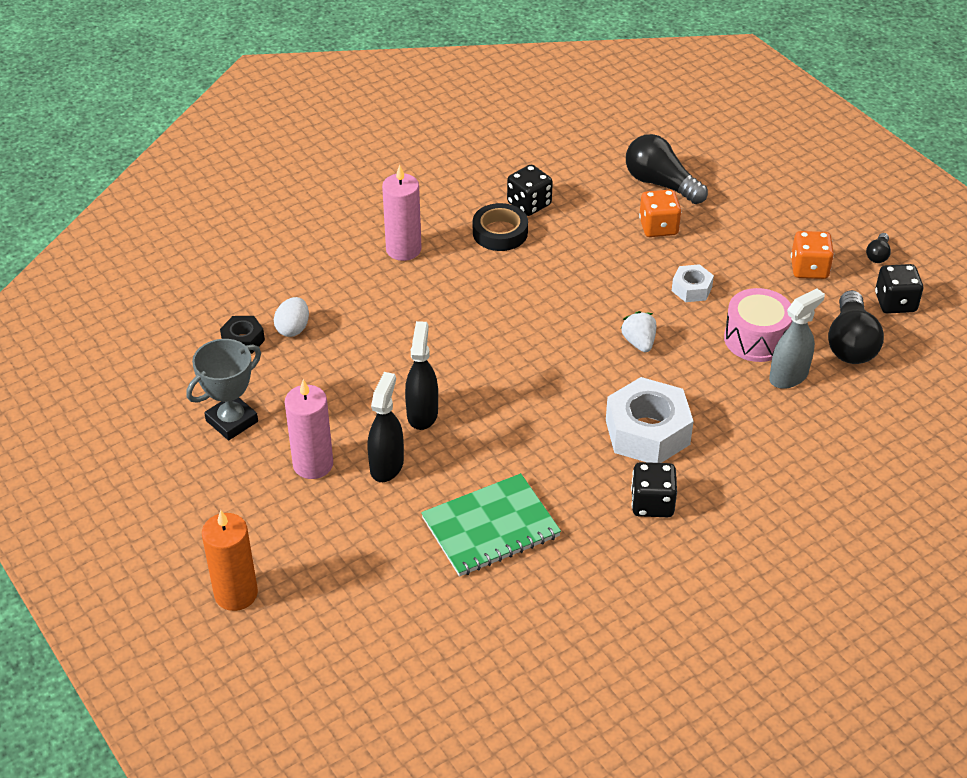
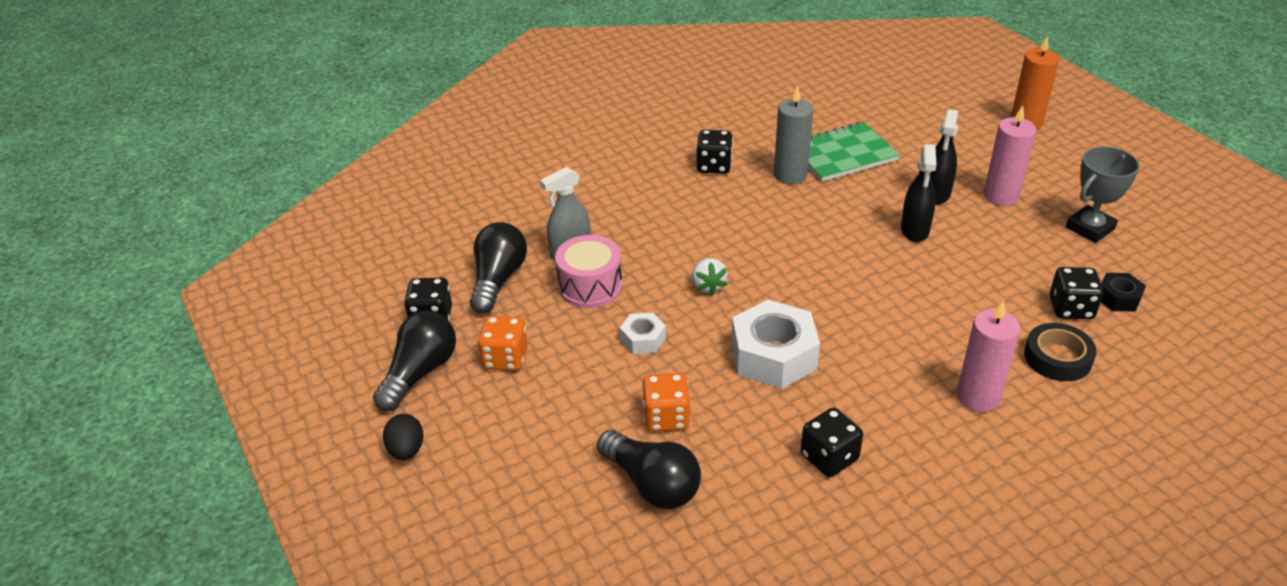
camera: 175 degrees left, 5 degrees down
(293, 329) = (1071, 308): white egg -> black dice
(500, 232) = (863, 416): black tape -> black tape (1057, 358)
(557, 491) = (790, 175): none -> grey candle
(647, 432) = (711, 212): white nut -> white nut (773, 356)
(855, 199) = (406, 450): none -> black egg
(878, 255) = (420, 373): black light bulb -> black light bulb, size x2.13

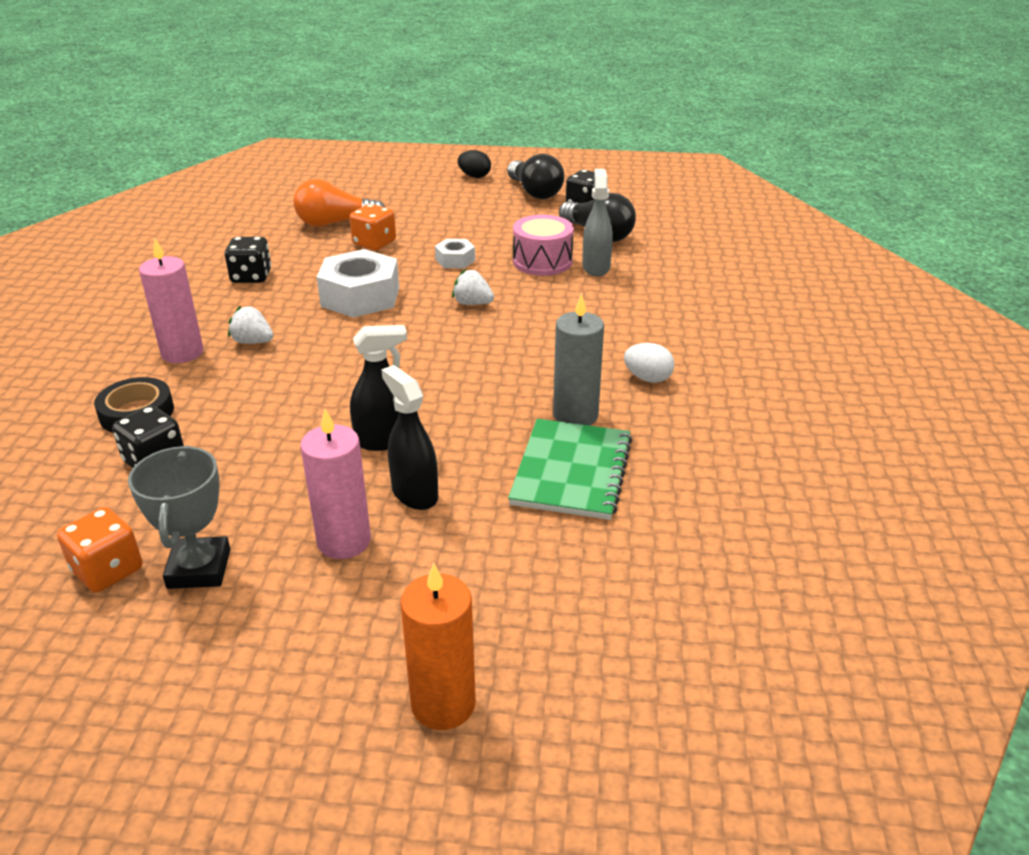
camera: 125 degrees right, 5 degrees down
(505, 358) = (509, 216): orange dice -> orange dice (108, 570)
(652, 484) = (335, 223): black light bulb -> orange light bulb
(714, 166) = (647, 378): black dice -> white egg
(911, 368) = (253, 342): none -> white strawberry
(914, 230) = (384, 440): black spray bottle -> black spray bottle turned 120 degrees clockwise
(1118, 298) = (110, 501): black nut -> none

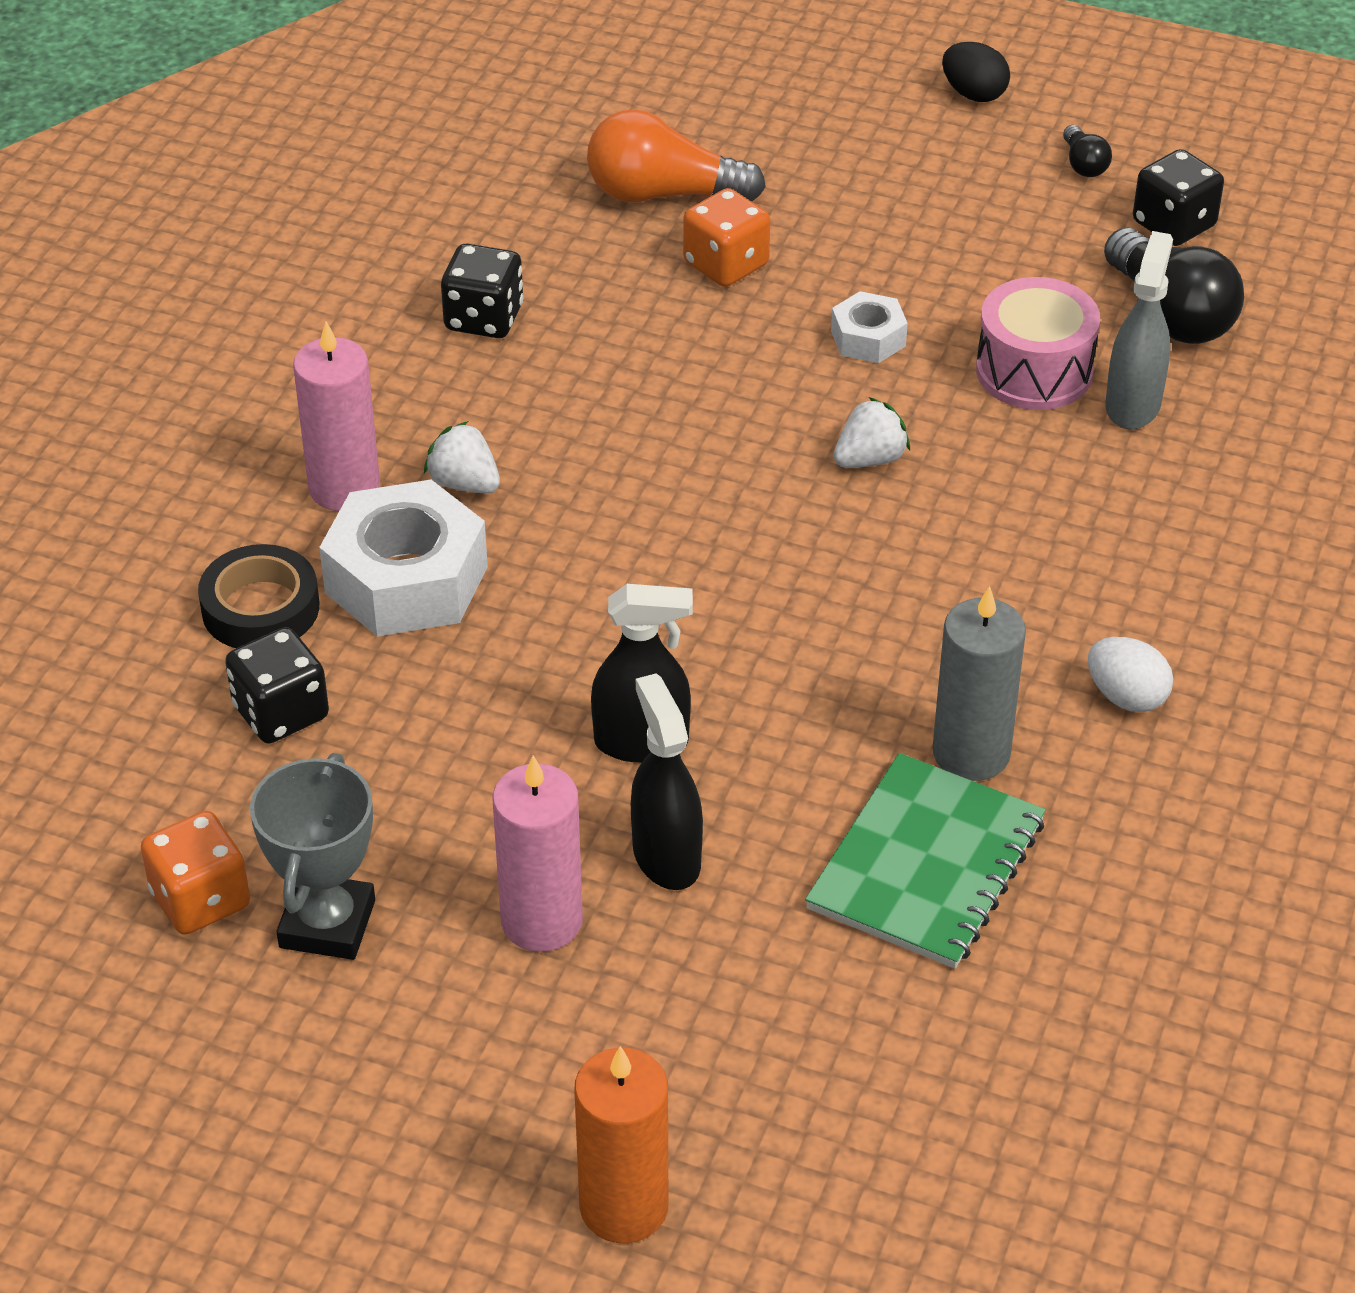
camera: 15 degrees right, 10 degrees up
(360, 296) = (670, 405): white nut -> white nut (406, 579)
(472, 303) = (870, 459): white strawberry -> white strawberry turned 105 degrees clockwise
(535, 192) = (1083, 164): black light bulb -> black light bulb, size x0.47

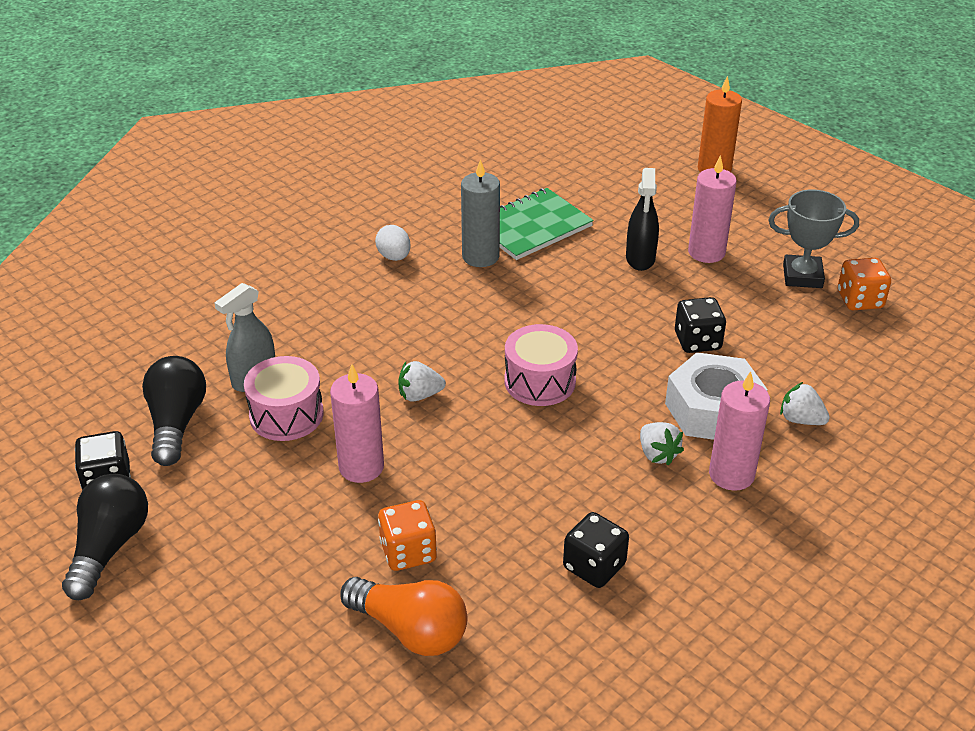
camera: 155 degrees left, 5 degrees down
(260, 608) = (801, 420): black tape -> white strawberry
(281, 712) = (802, 365): black dice -> black dice (697, 341)
(327, 924) = (802, 276): grey trophy -> grey trophy turned 60 degrees clockwise
(642, 742) = (626, 302): black spray bottle -> none
(703, 540) = (540, 381): none -> pink drum
(868, 338) = (361, 467): white nut -> pink candle
(974, 94) = (116, 642): black egg -> none
(1083, 164) = (109, 547): black light bulb -> black light bulb, size x2.13

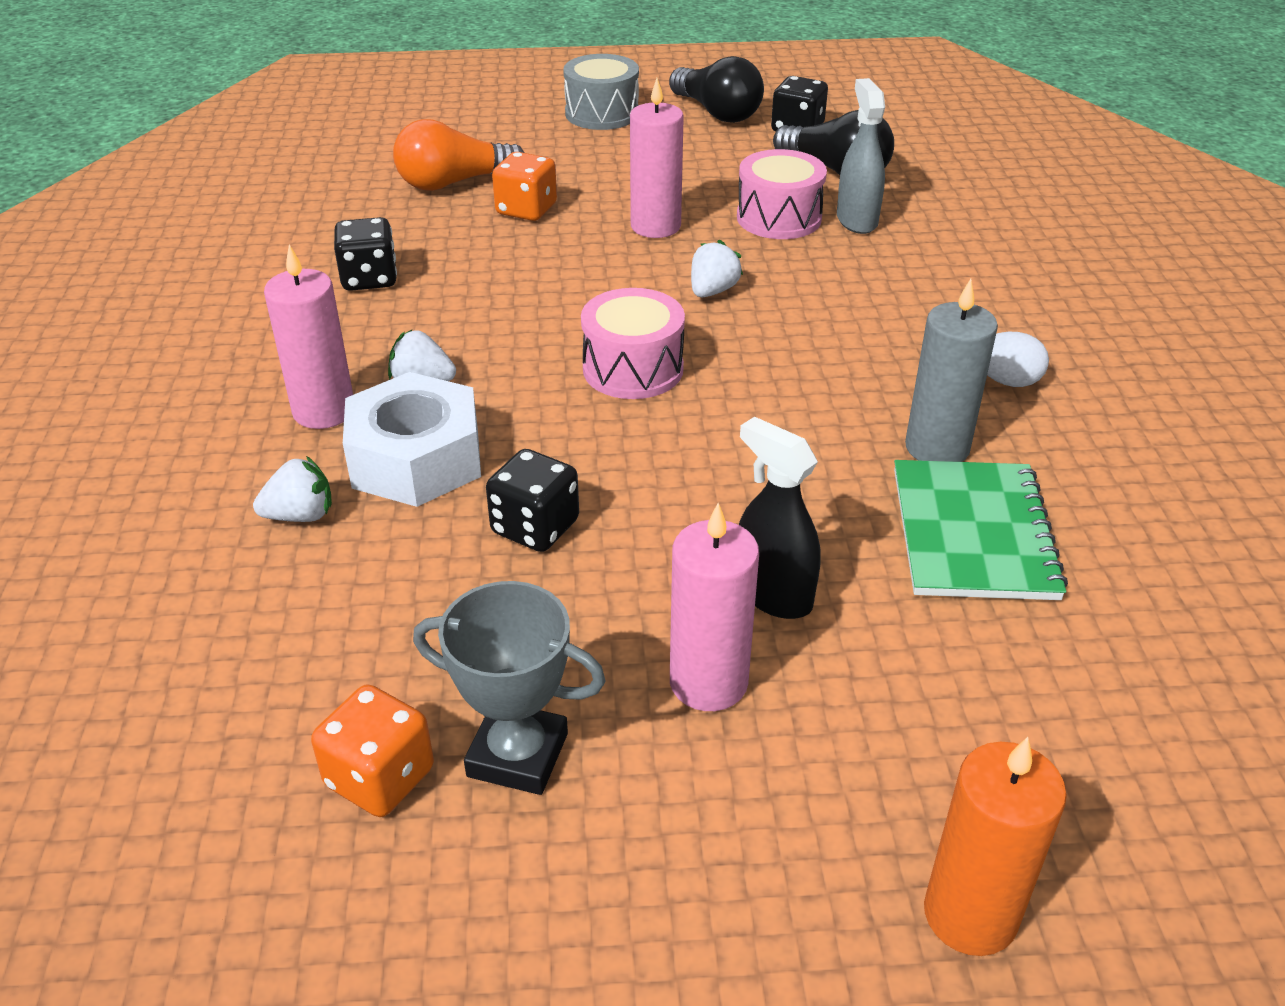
camera: 130 degrees right, 0 degrees up
(176, 626) = (602, 113): none -> grey drum
(802, 276) = (517, 755): grey trophy -> grey trophy turned 60 degrees clockwise

